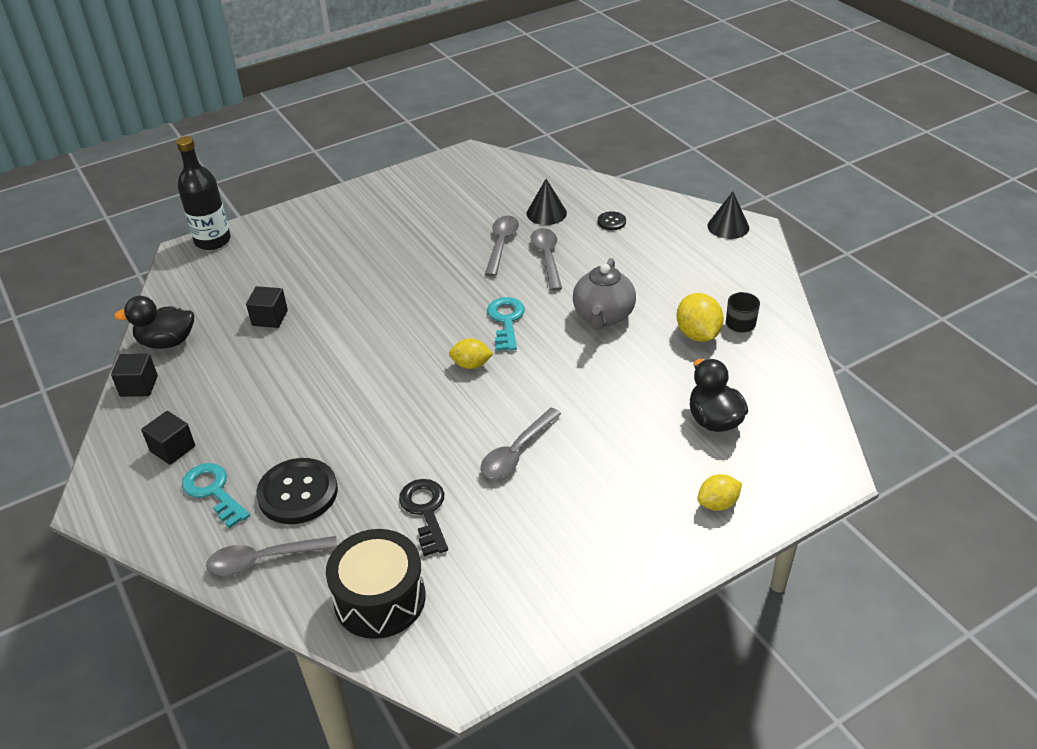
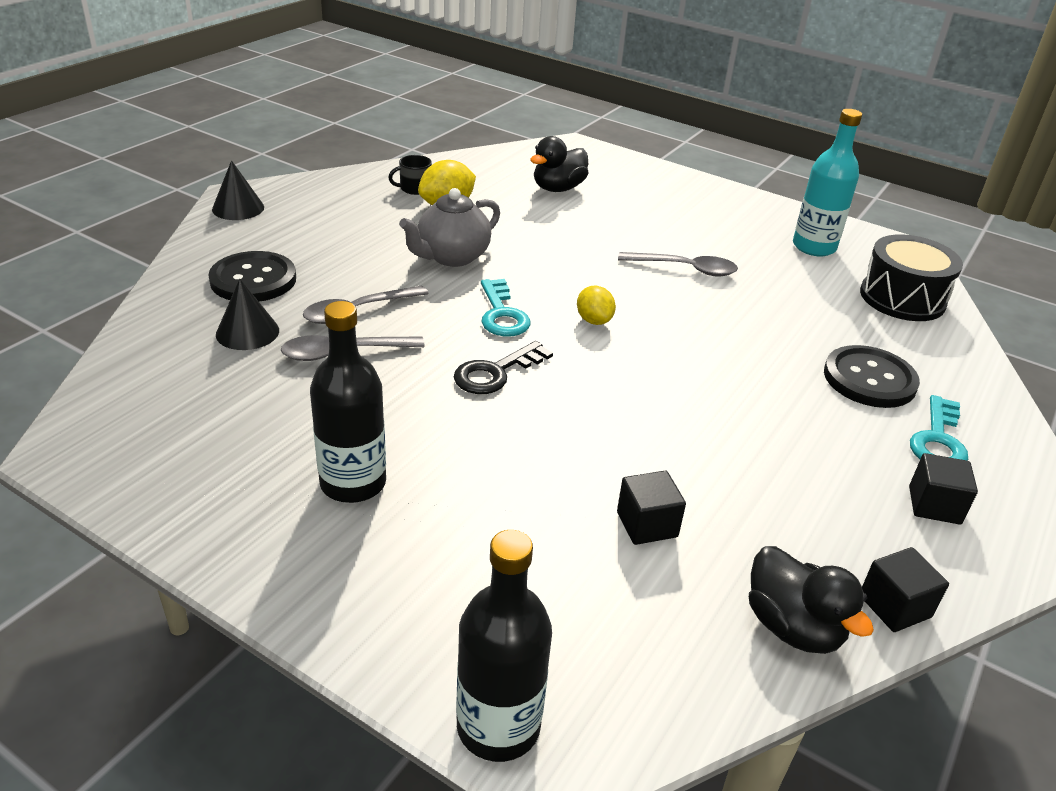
camera: 120 degrees left, 5 degrees down
(264, 559) = (953, 371): grey spoon -> none
(382, 229) = (353, 483): none -> black bottle
(425, 511) = (799, 299): black key -> black key (495, 373)
(506, 320) = (502, 314): turquoise key -> turquoise key turned 75 degrees counterclockwise
(508, 581) = (814, 247): none -> turquoise bottle
(603, 316) = (452, 257): grey teapot -> grey teapot turned 150 degrees clockwise
(611, 222) = (253, 280): black button -> black button, size x2.12
(717, 504) = (647, 179): yellow lemon -> none

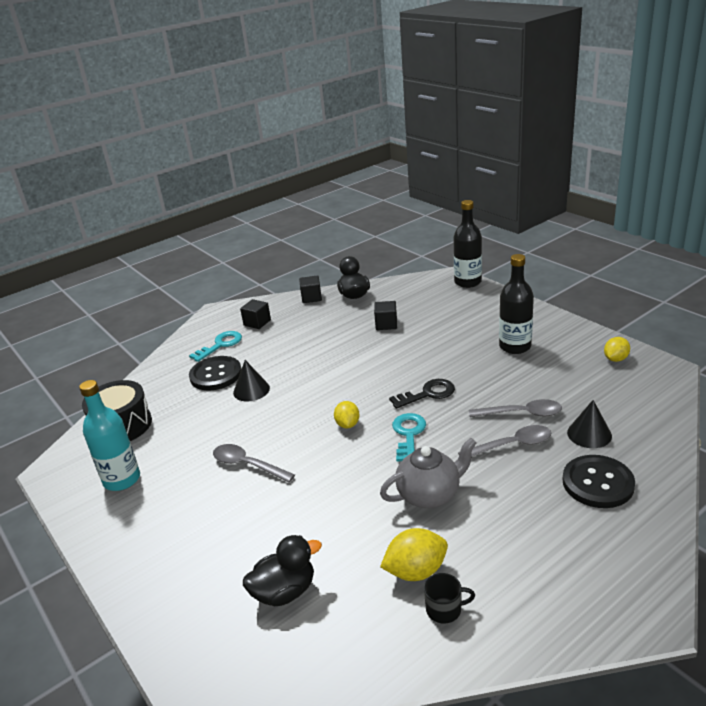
camera: 155 degrees left, 5 degrees down
(155, 468) = (615, 359): none -> yellow lemon
(238, 208) = (641, 590): black cone -> black cone (251, 390)

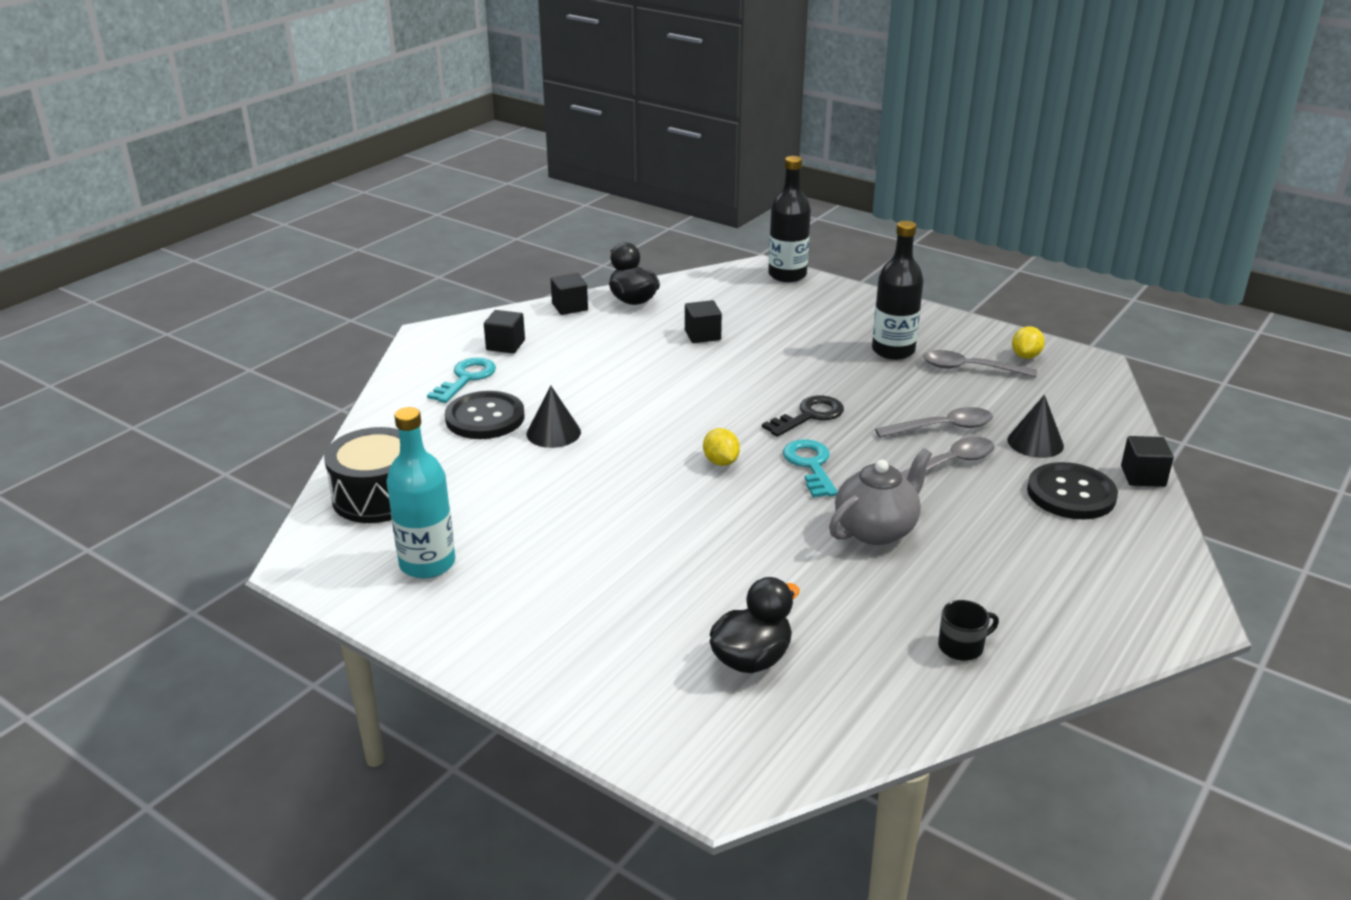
camera: 20 degrees left, 0 degrees up
(247, 465) = (608, 524): grey spoon -> grey spoon (970, 369)
(416, 571) = (905, 613): yellow lemon -> none
(666, 474) = (1143, 476): none -> black cube

